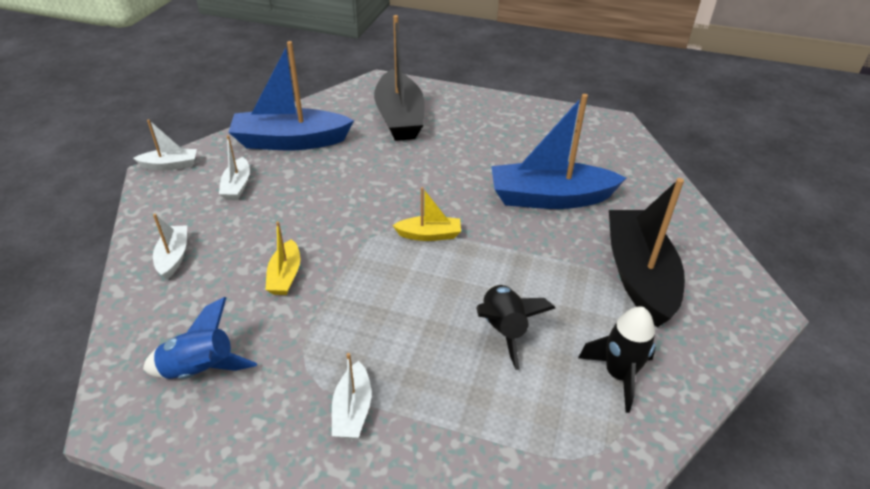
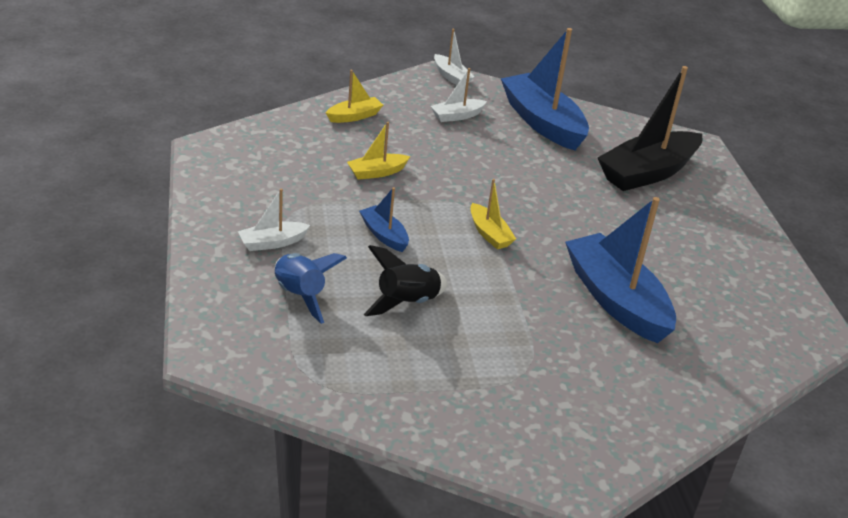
camera: 60 degrees right, 5 degrees down
(173, 257) = (354, 116): white boat -> yellow boat
(200, 370) = (262, 165): blue rocket -> blue rocket (300, 296)
(391, 308) = (384, 235): none -> blue boat
(618, 375) = (404, 382): black rocket -> none
(639, 275) = (549, 381): black boat -> none

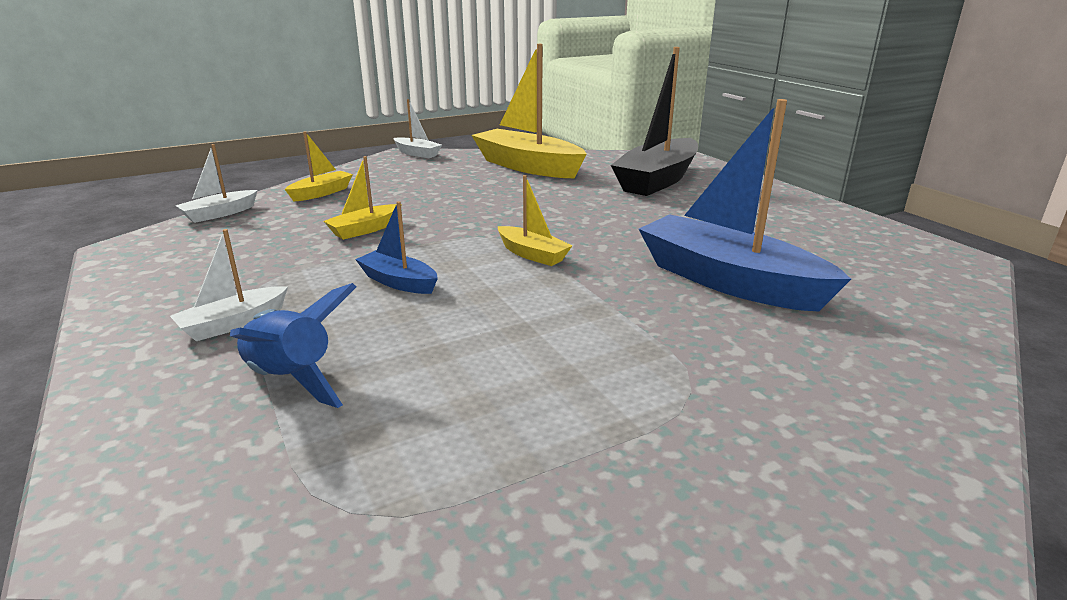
camera: 15 degrees left, 10 degrees down
(407, 303) = (465, 348): black rocket -> none
(457, 116) = (437, 176): white boat -> white boat (219, 214)
(542, 122) = (527, 166): blue boat -> yellow boat

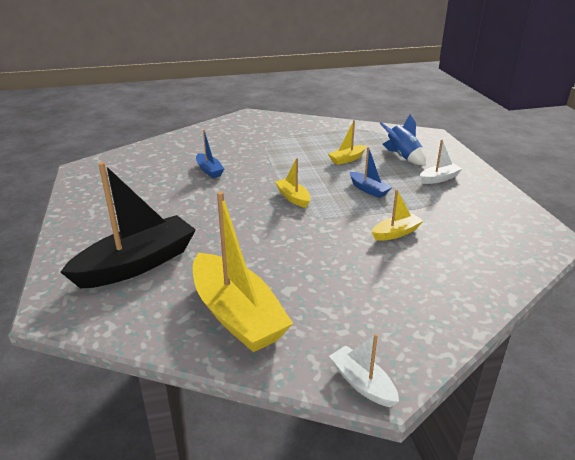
camera: 165 degrees left, 5 degrees up
(219, 214) = (522, 270): white boat -> none
(321, 193) = (451, 291): yellow boat -> yellow boat (347, 159)
(728, 281) = (209, 170): blue boat -> blue boat, size x0.48

